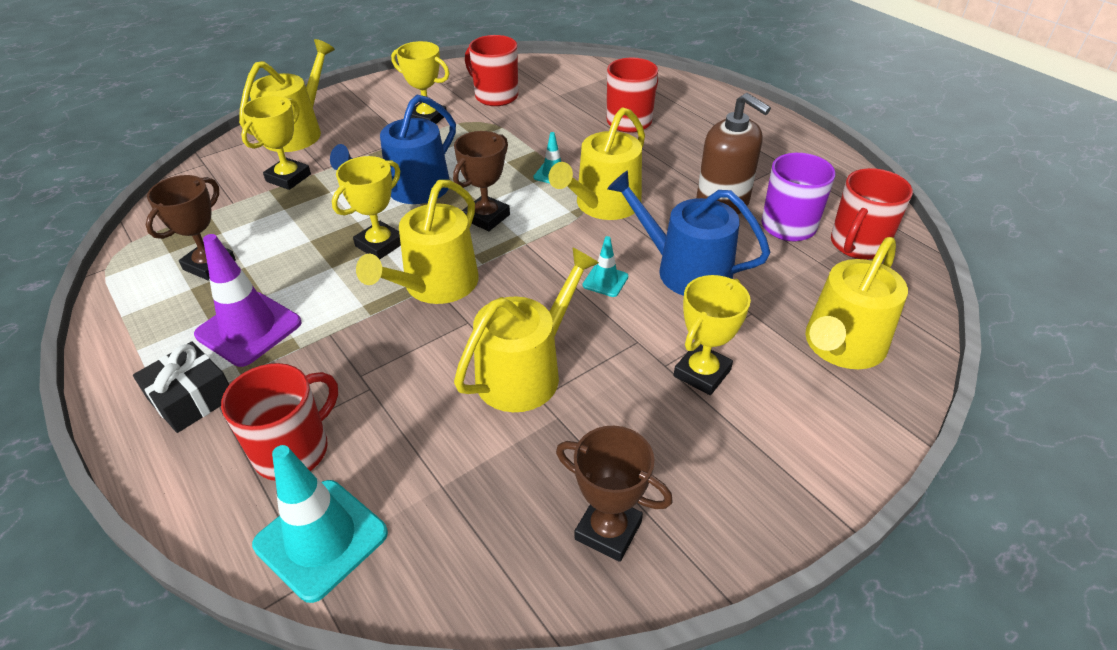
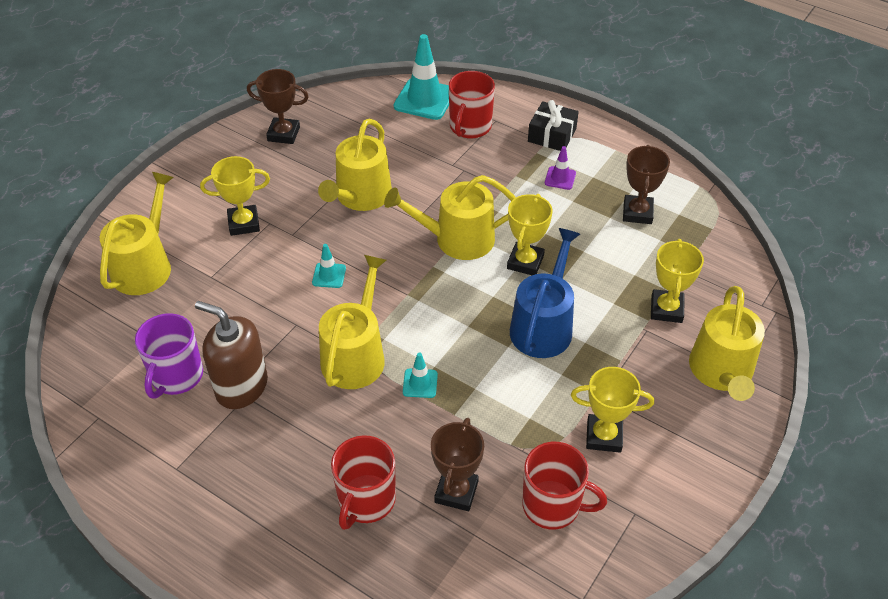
camera: 160 degrees right, 5 degrees up
(249, 329) = (560, 178): purple traffic cone -> purple traffic cone, size x0.50
(435, 285) = (457, 239): yellow watering can -> yellow watering can turned 105 degrees counterclockwise
(486, 217) = (455, 312): brown trophy -> brown trophy (456, 492)
(685, 270) = (267, 302): blue watering can -> none
(702, 373) = (244, 223): yellow trophy -> yellow trophy turned 60 degrees clockwise
(857, 244) = (115, 368): red mug -> none

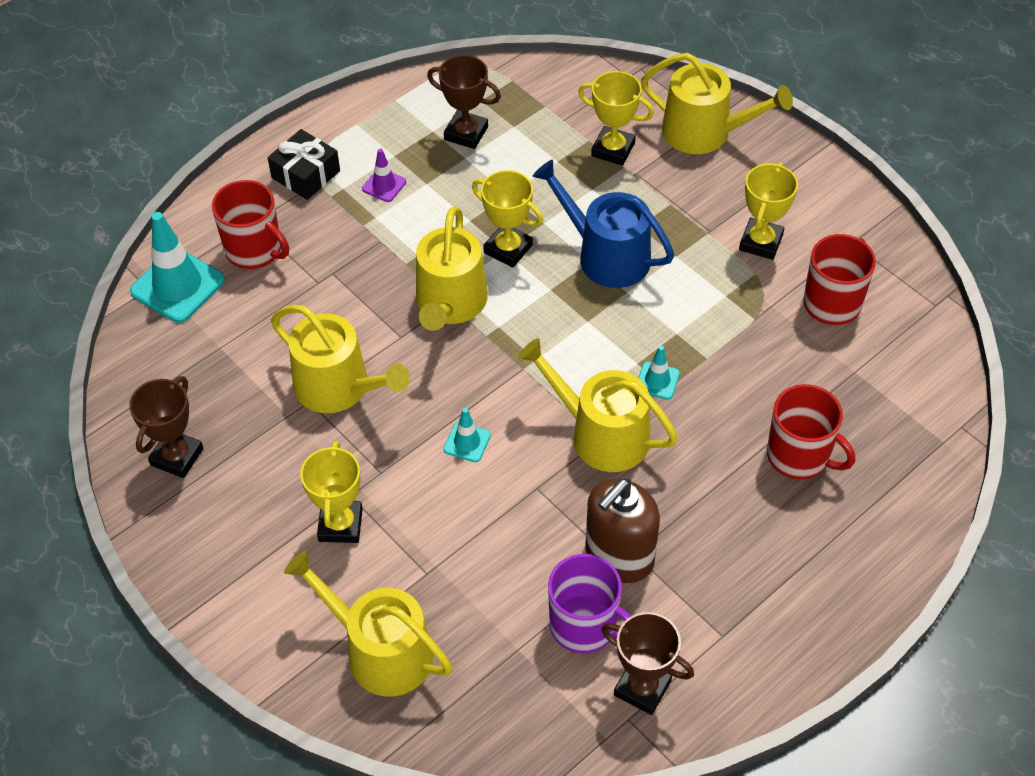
camera: 75 degrees left, 5 degrees up
(456, 492) = (803, 376): brown trophy -> brown trophy (642, 688)

